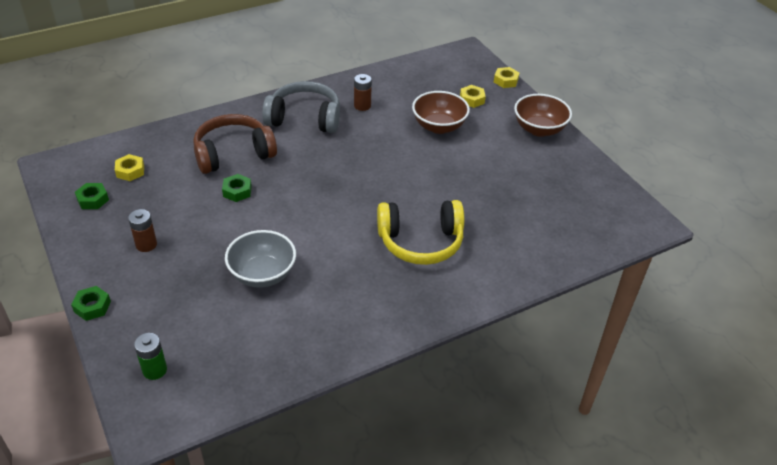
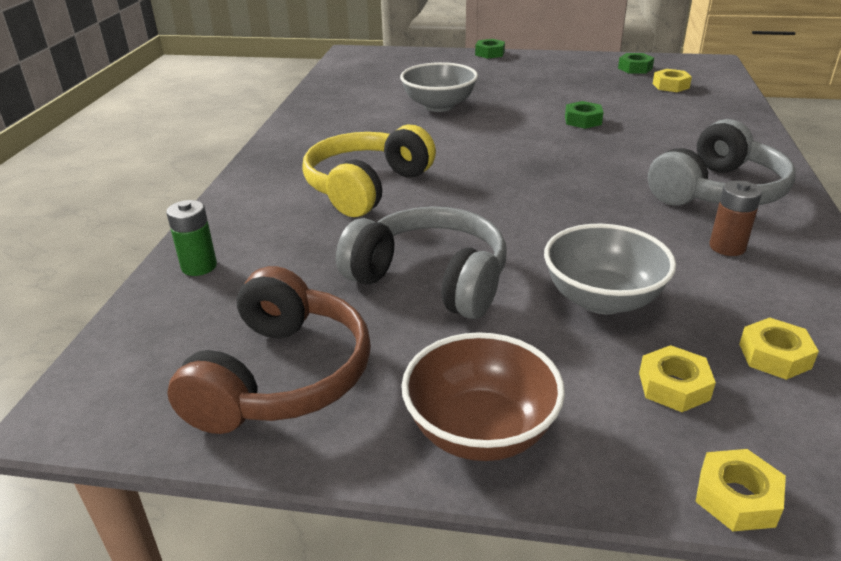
camera: 130 degrees right, 10 degrees down
(146, 245) = (542, 76): brown battery -> none
(155, 370) = (396, 60): green battery -> green battery (199, 266)
(233, 153) = (662, 132): brown headphones -> brown headphones (282, 376)
(431, 84) = (774, 356): none -> yellow nut
(439, 126) = (602, 299): brown bowl -> grey bowl
(477, 175) = (431, 279): none -> grey headphones

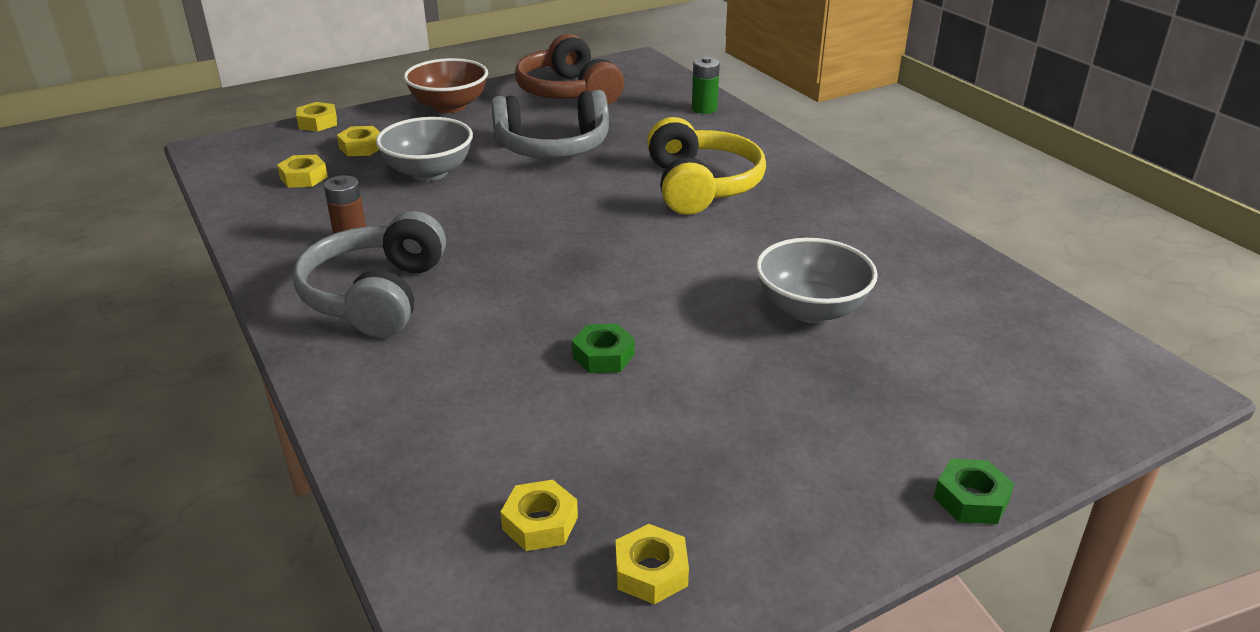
camera: 140 degrees right, 0 degrees up
(635, 68) = (651, 571): green nut -> yellow nut

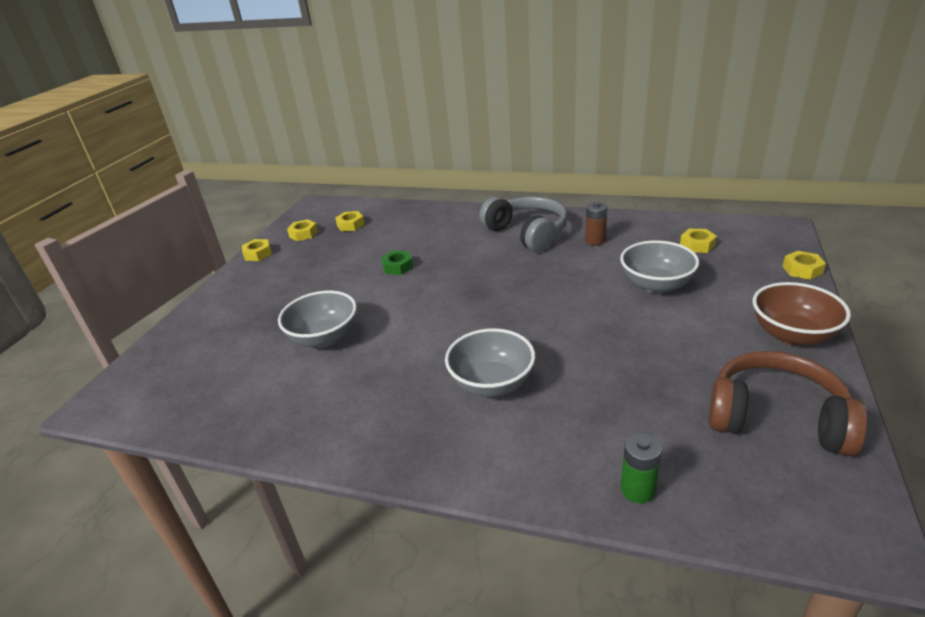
camera: 140 degrees right, 0 degrees up
(361, 147) = (731, 274): yellow nut -> yellow nut (258, 254)
(553, 147) = (642, 349): grey headphones -> none
(701, 186) = (492, 383): yellow headphones -> grey bowl
(971, 499) = (200, 301): green nut -> none

